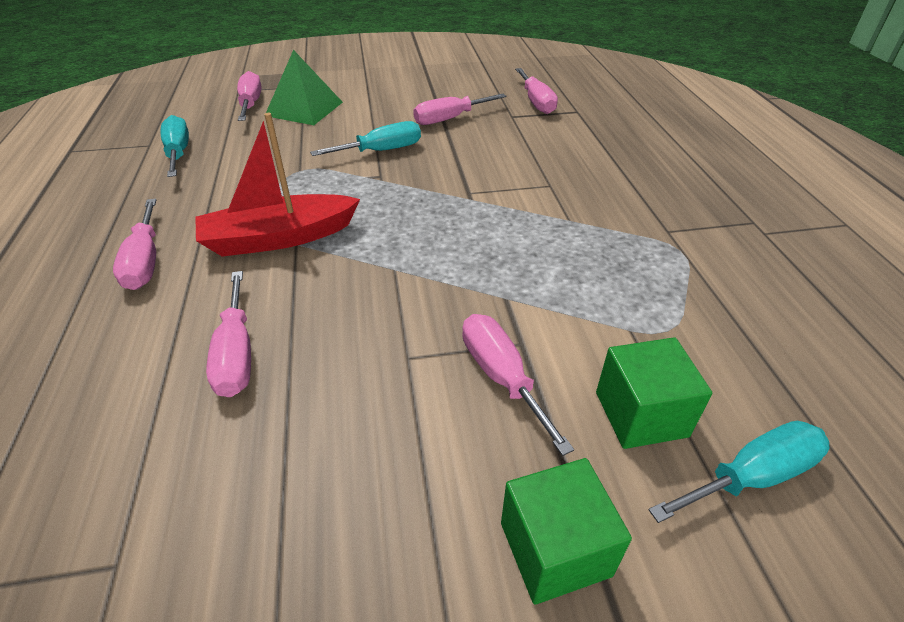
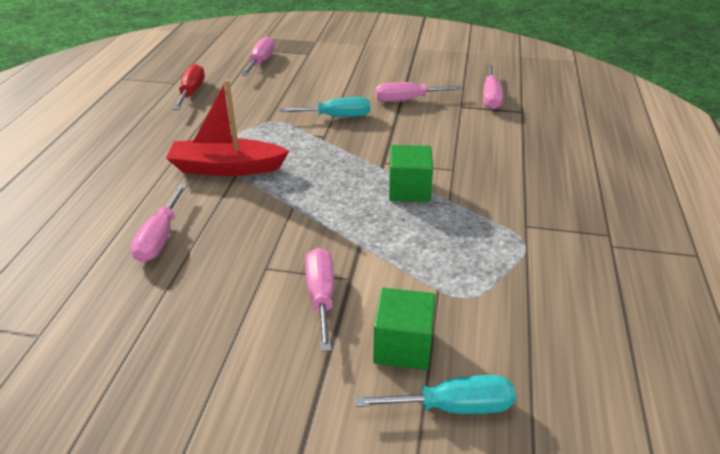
camera: 20 degrees right, 5 degrees down
(145, 261) = (134, 165): pink screwdriver -> none
(178, 153) = (191, 92): turquoise screwdriver -> red screwdriver
(304, 108) = (298, 72): green pyramid -> none
(555, 549) = (287, 405): green cube -> green cube (409, 189)

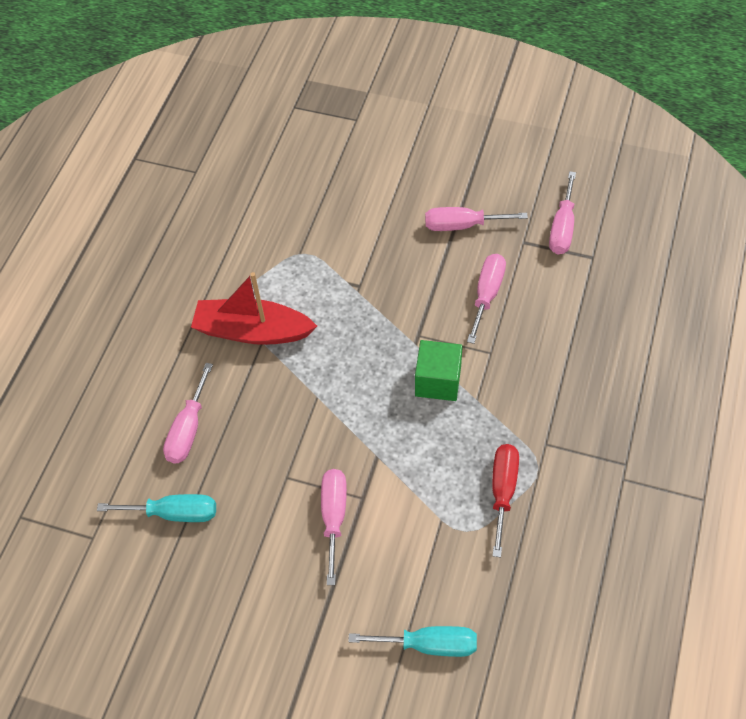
camera: 10 degrees right, 20 degrees up
(191, 92) = (214, 192): red screwdriver -> red screwdriver (502, 491)
(261, 62) = (297, 135): pink screwdriver -> pink screwdriver (487, 295)
(336, 117) = (377, 252): turquoise screwdriver -> turquoise screwdriver (174, 513)
(403, 346) = (398, 580): green cube -> none

